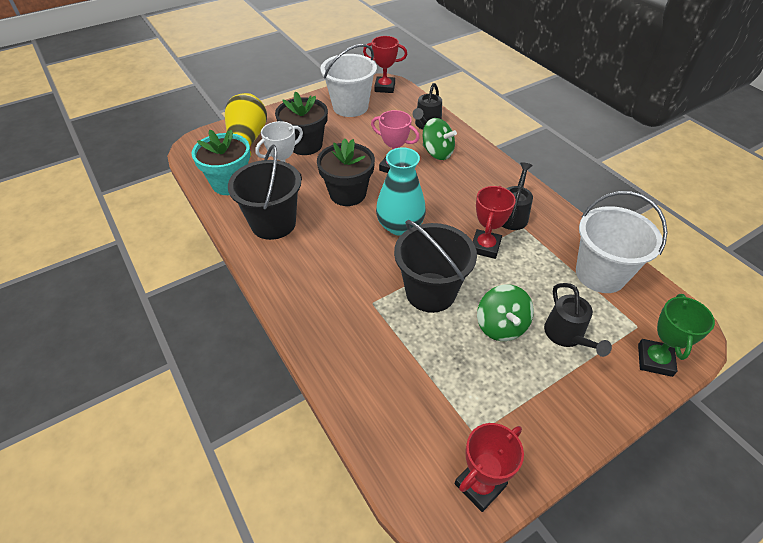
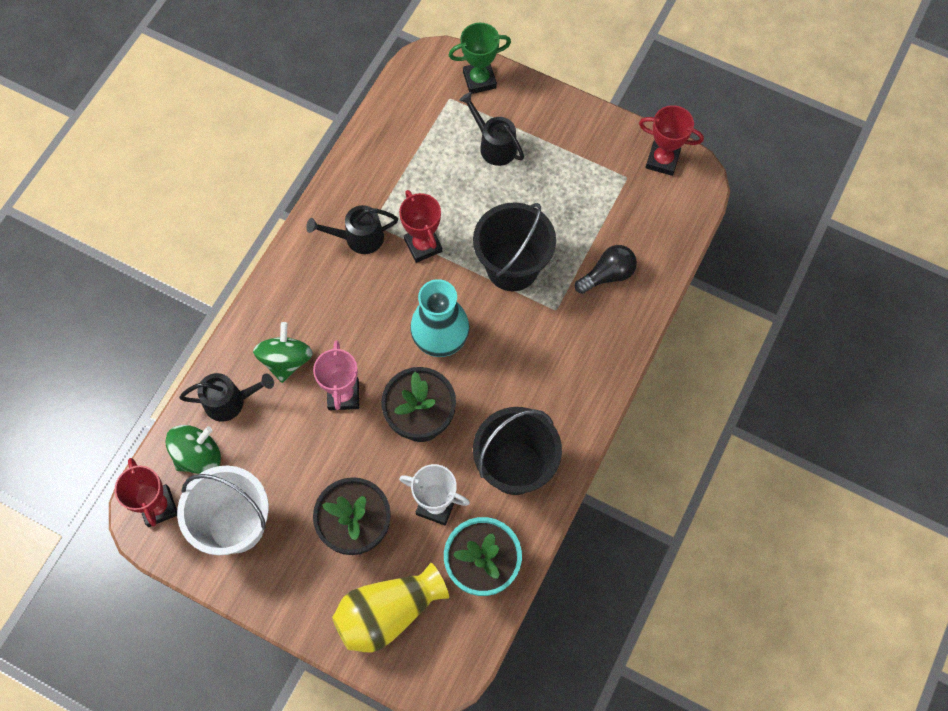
camera: 120 degrees left, 20 degrees up
(378, 356) = (607, 275): none -> black light bulb
(485, 247) = (423, 245): red trophy -> red trophy turned 75 degrees clockwise
(501, 326) = (514, 196): green spinning top -> green spinning top (198, 456)
(567, 336) = (493, 145): black watering can -> black watering can turned 90 degrees counterclockwise
(600, 274) = (401, 139): white bucket -> none

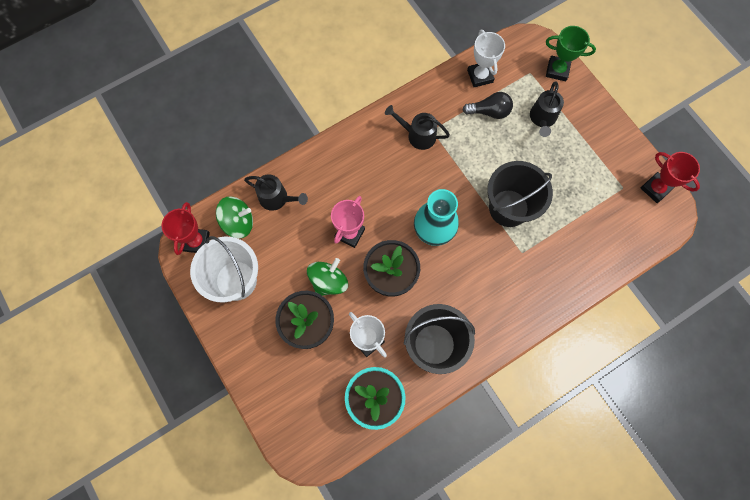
camera: 30 degrees right, 5 degrees up
(286, 360) = (326, 191): green spinning top -> green spinning top (328, 281)
(388, 613) = (297, 393): yellow vase -> none
(393, 131) = (480, 76): none -> white trophy
(423, 245) = (457, 162): red trophy -> none
(493, 145) = (542, 119): black watering can -> black watering can turned 150 degrees counterclockwise
(607, 275) = (571, 248): black light bulb -> black light bulb (489, 112)

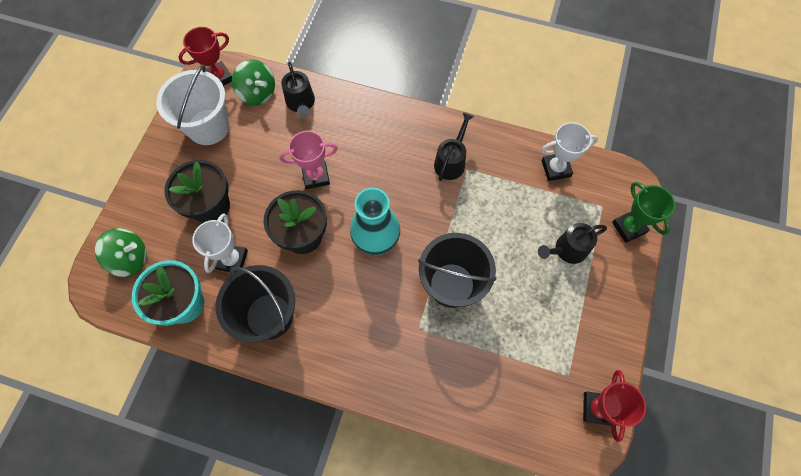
camera: 50 degrees right, 5 degrees down
(328, 281) = (260, 192): green spinning top -> green spinning top (130, 258)
(417, 135) = (451, 161): black watering can -> black watering can turned 45 degrees clockwise
(480, 76) = (555, 168): white trophy -> white trophy turned 45 degrees clockwise
(489, 112) = (529, 201): black light bulb -> none

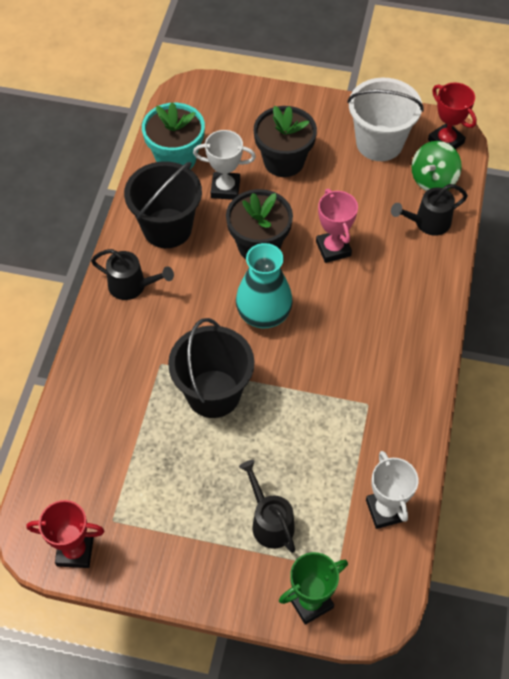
camera: 85 degrees right, 10 degrees down
(130, 258) = (219, 109): green spinning top -> none
(451, 161) = (376, 385): black watering can -> black watering can (132, 286)

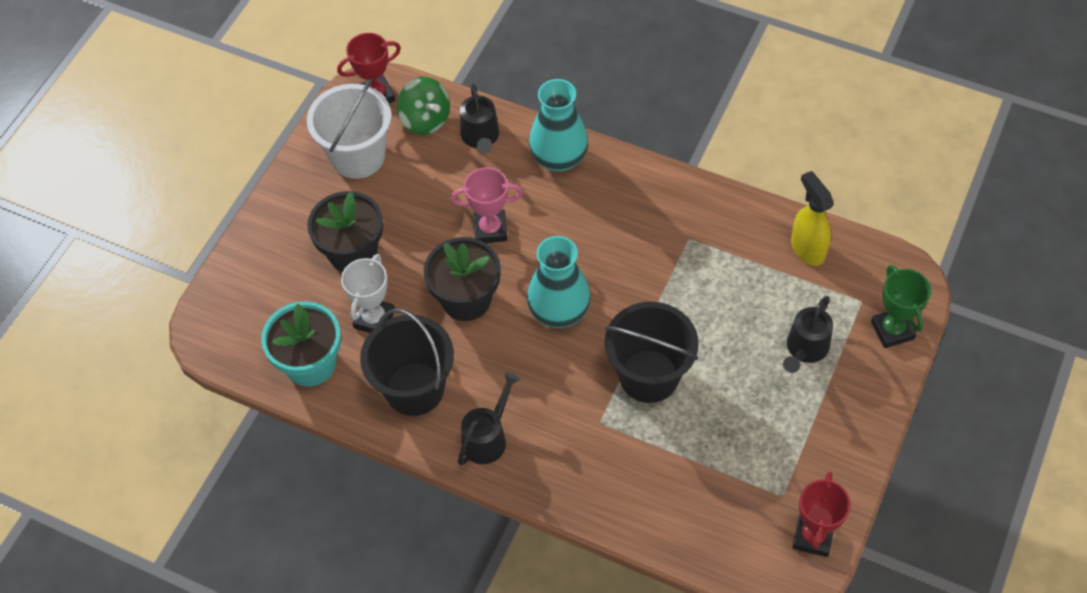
camera: 75 degrees left, 0 degrees up
(269, 521) = (805, 349): black watering can -> black watering can turned 45 degrees counterclockwise
(385, 510) = (807, 249): white trophy -> yellow spray bottle
(425, 285) = (559, 158): none -> turquoise vase

